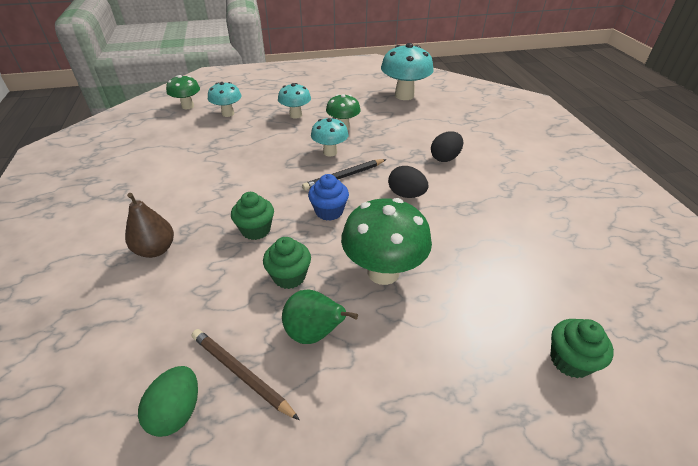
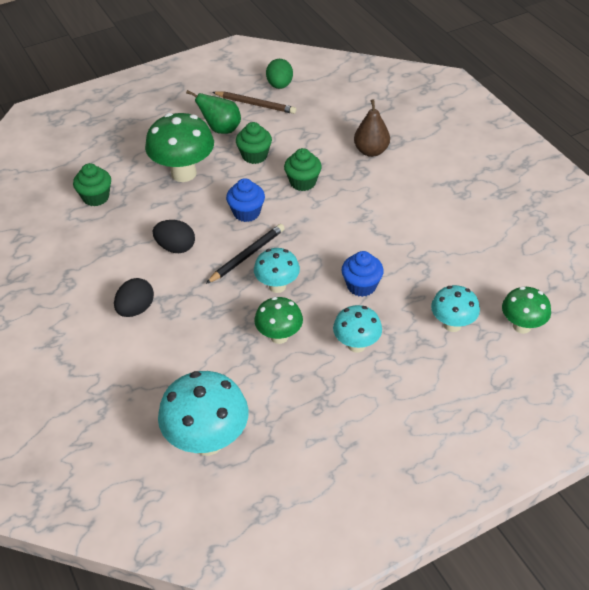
camera: 165 degrees right, 5 degrees up
(268, 141) = (361, 286): none -> blue cupcake
(570, 360) = (54, 149): green cupcake -> green cupcake (96, 197)

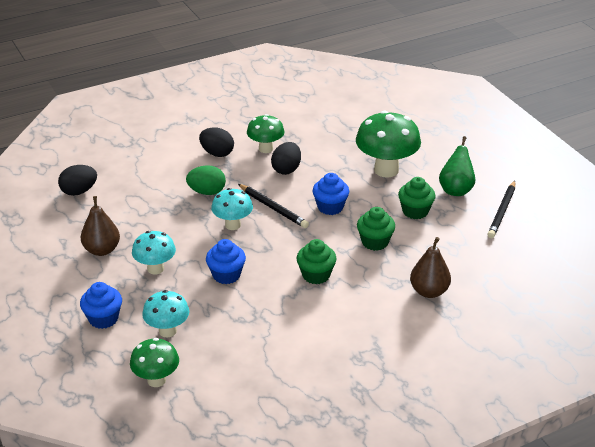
camera: 90 degrees right, 10 degrees down
(96, 197) = (352, 126): green cupcake -> green cupcake (316, 275)
(207, 441) = (79, 191): turquoise mushroom -> black egg
(255, 104) = (501, 211): brown pencil -> black pencil
(279, 85) = (540, 228): green egg -> green egg (207, 192)
(279, 336) = (174, 226): green mushroom -> green mushroom (265, 149)
(326, 399) = (102, 250): none -> brown pear
(443, 380) = (103, 319): none -> blue cupcake

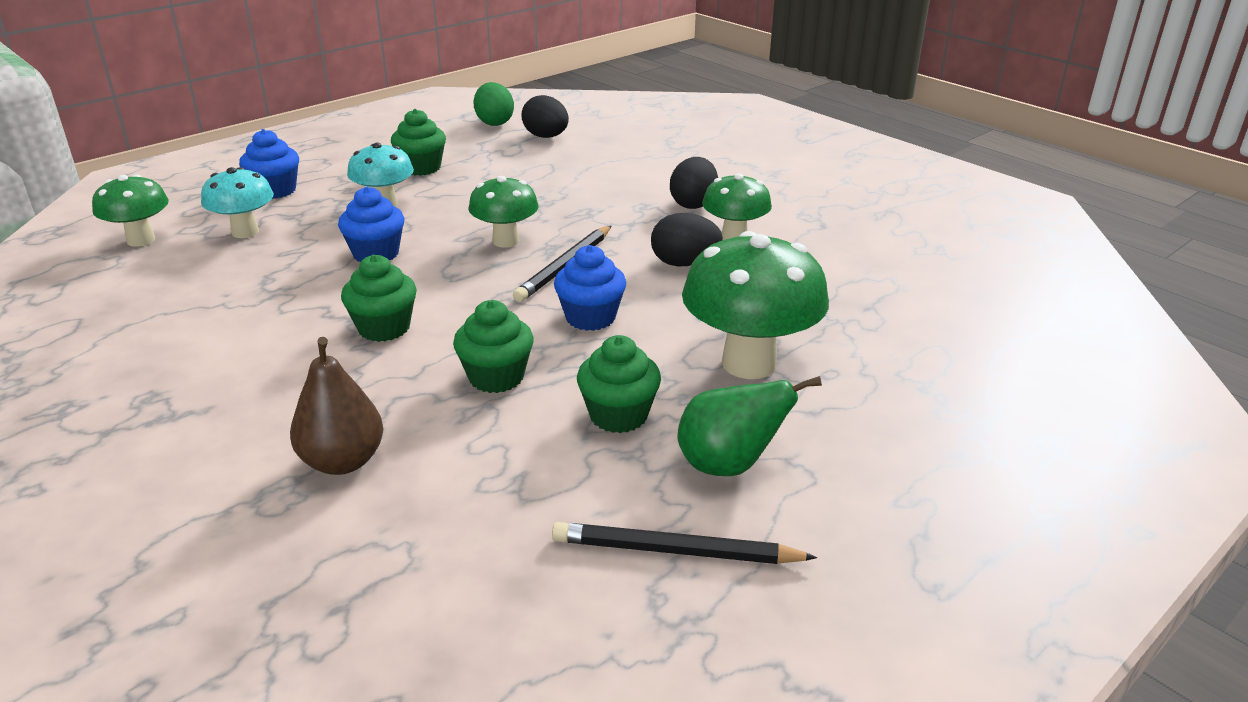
camera: 75 degrees right, 5 degrees down
(102, 250) = (421, 168): brown pear -> green cupcake
(207, 192) = (584, 211): green egg -> green egg (494, 123)
(233, 225) = (505, 241): turquoise mushroom -> green mushroom

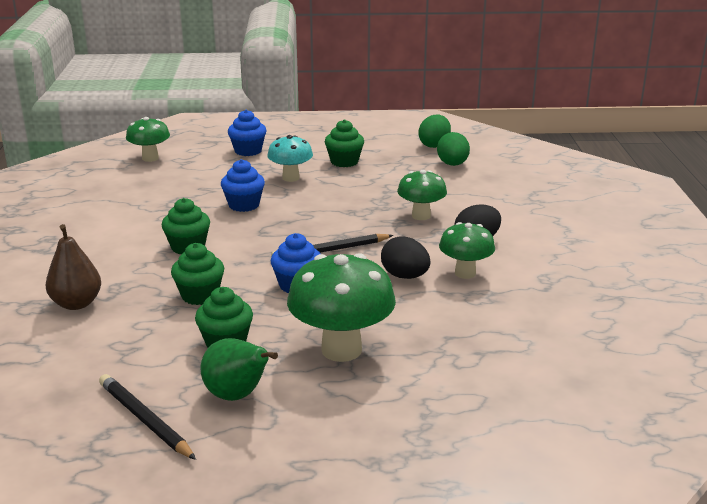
camera: 40 degrees right, 5 degrees down
(245, 232) = (200, 170): turquoise mushroom -> none
(505, 241) = (322, 223): green mushroom -> green mushroom (421, 216)
(546, 137) = (452, 164): black egg -> green egg

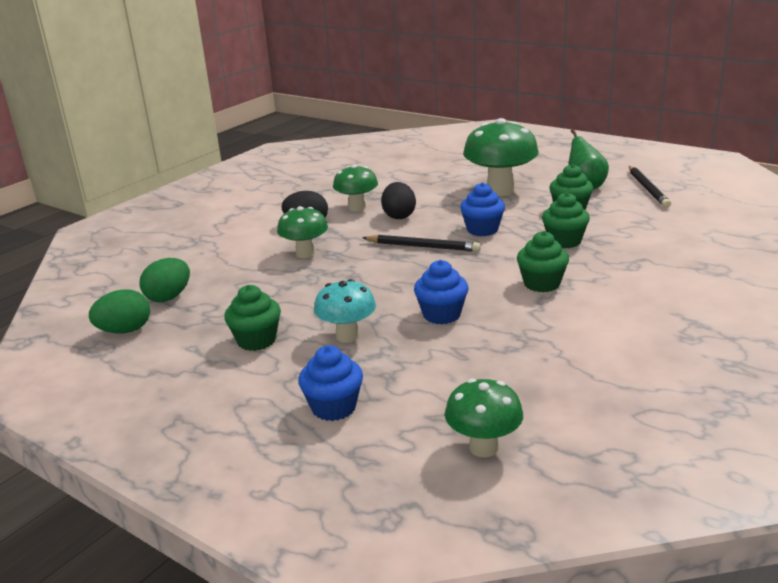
camera: 140 degrees left, 0 degrees up
(76, 303) = (673, 261): brown pear -> none

